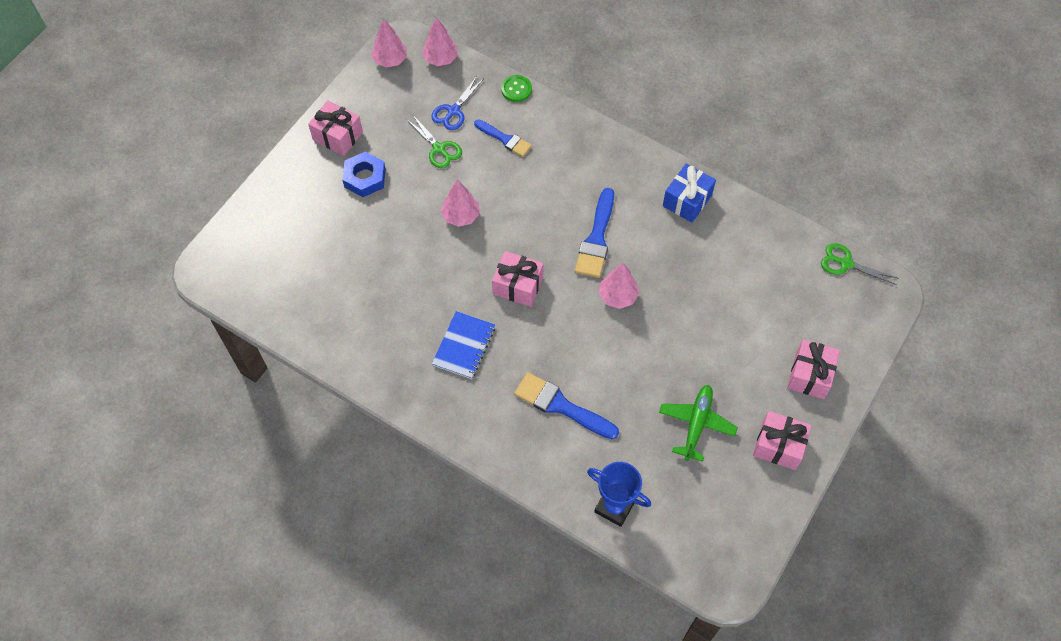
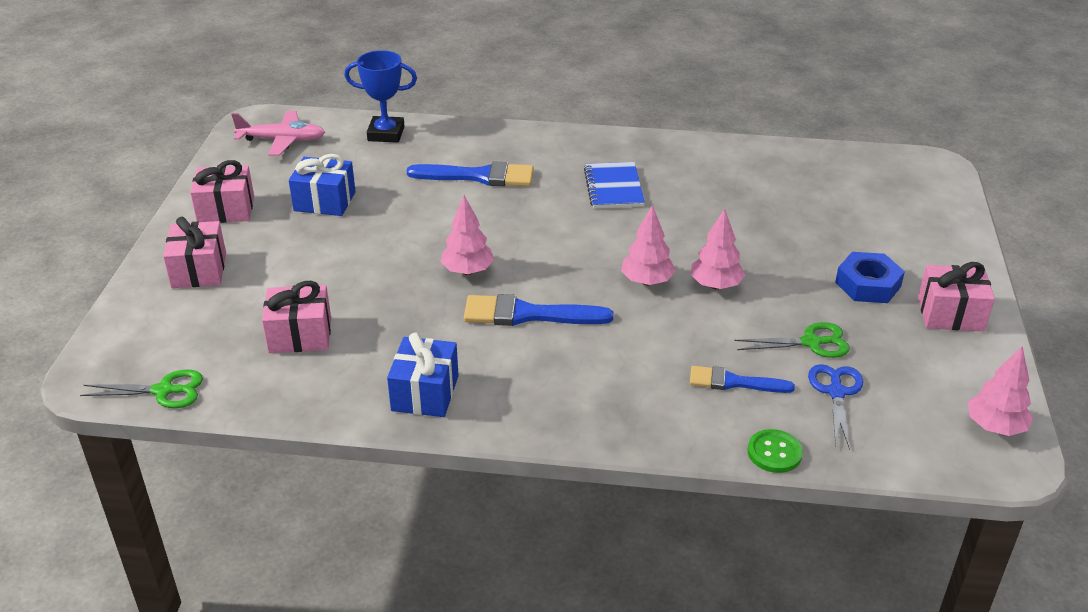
camera: 155 degrees right, 25 degrees down
(439, 148) = (811, 342): green scissors -> green scissors turned 150 degrees clockwise
(440, 59) = (927, 456): pink tree -> pink tree (647, 281)
(518, 286) = (593, 246): pink gift -> pink gift (300, 335)
(596, 239) = (528, 314): blue brush -> blue brush turned 75 degrees counterclockwise
(696, 424) = (324, 201): green plane -> blue gift
(710, 536) = (282, 140): none -> pink plane

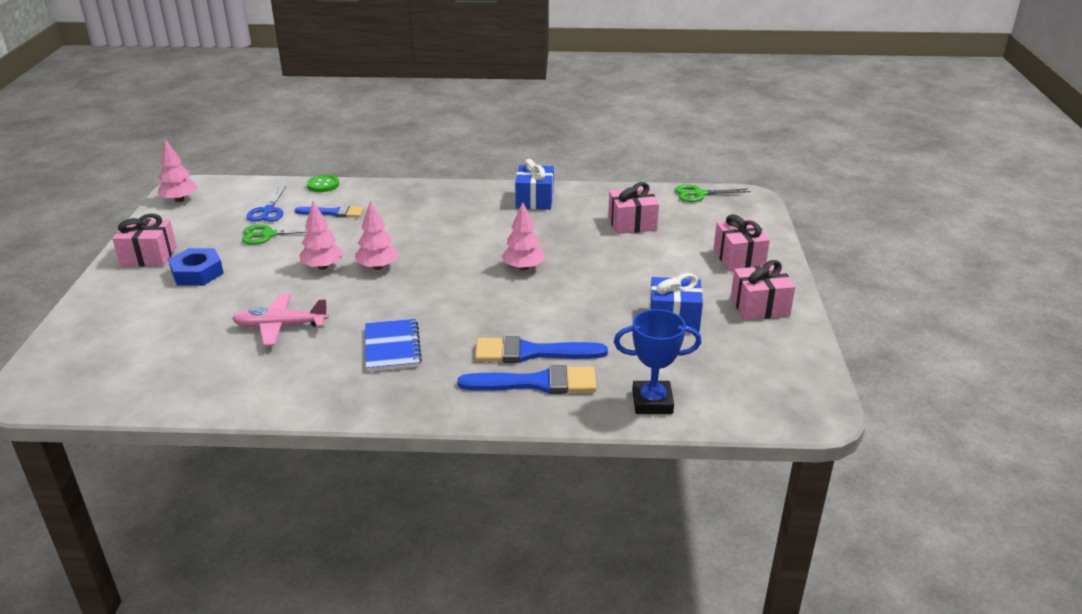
camera: 175 degrees right, 5 degrees down
(282, 140) = (764, 386): pink plane -> pink plane (280, 326)
(528, 314) = (472, 242): blue brush -> blue brush (536, 383)

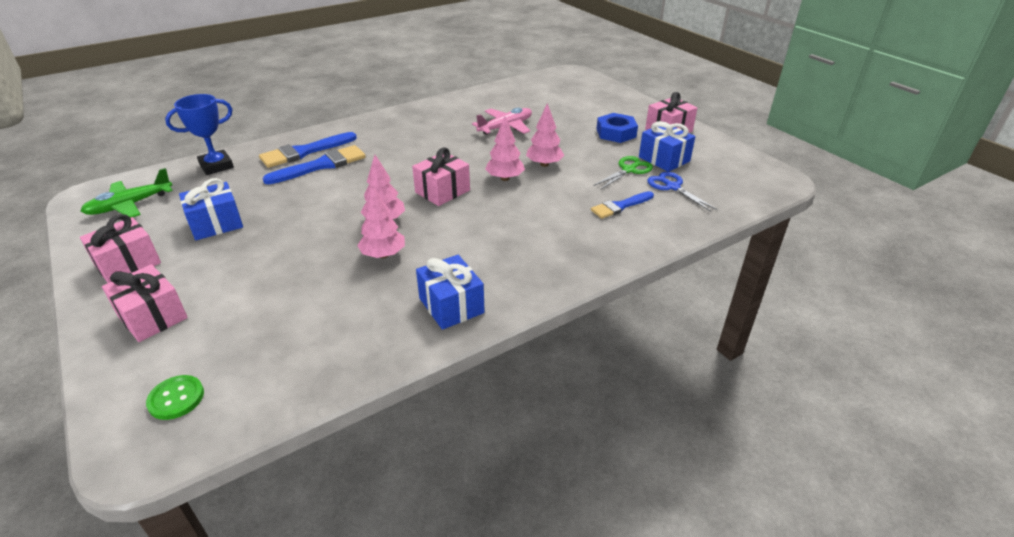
camera: 145 degrees right, 5 degrees up
(180, 200) = (755, 169): pink tree -> pink tree (383, 255)
(221, 232) = (664, 159): none -> blue gift
(323, 185) = (687, 230): green button -> green button (176, 398)
(392, 347) = (420, 139): blue notebook -> none
(632, 223) = (305, 318): pink gift -> pink gift (442, 191)
(699, 194) = (226, 423): green scissors -> none
(762, 377) = (129, 205): none -> green plane

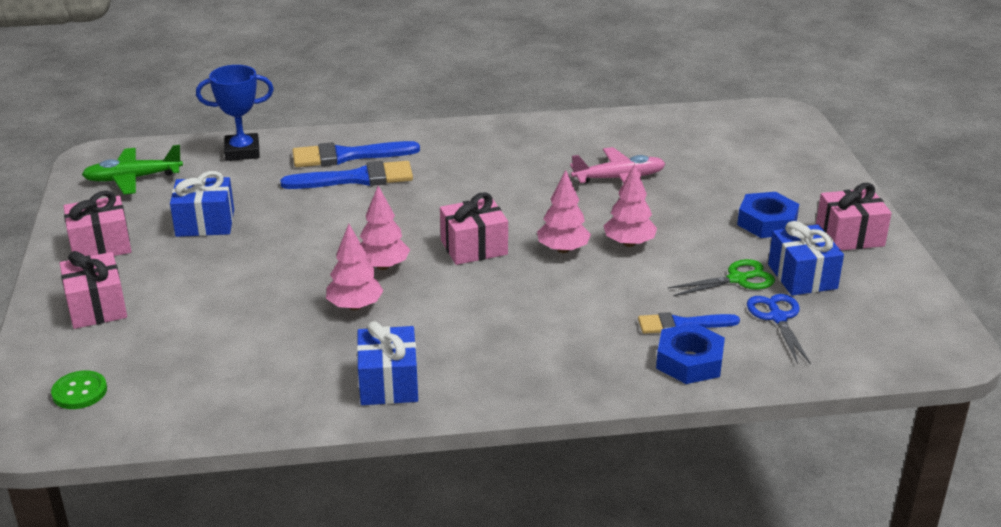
camera: 25 degrees right, 5 degrees down
(645, 228) = (689, 361): none -> blue nut

